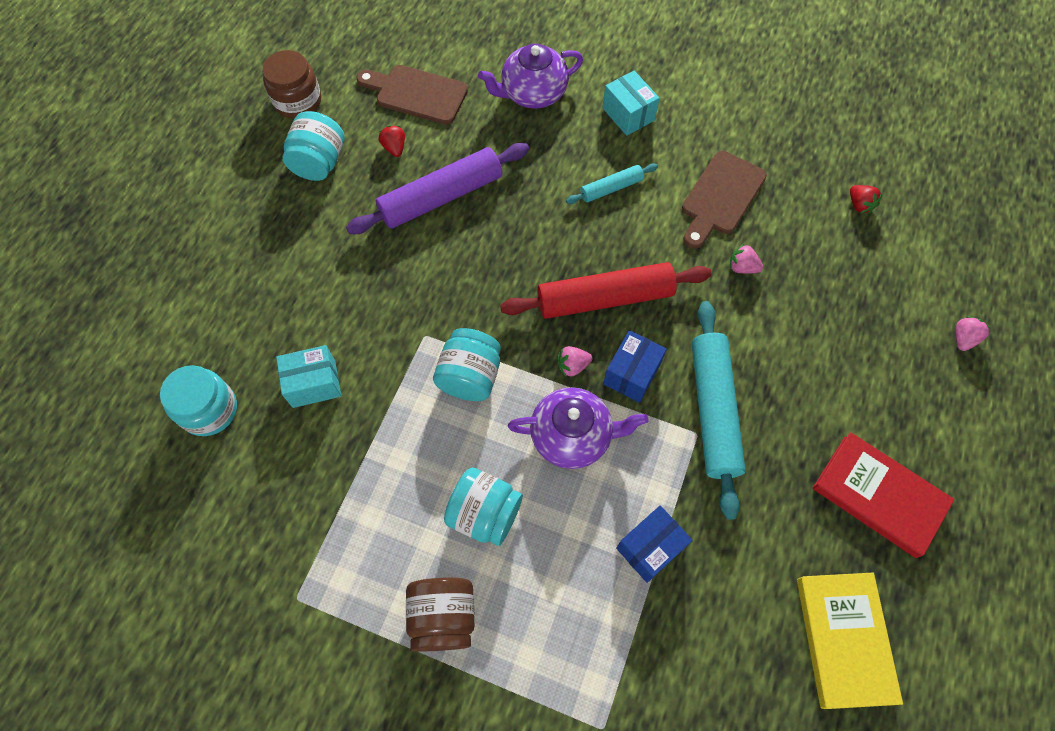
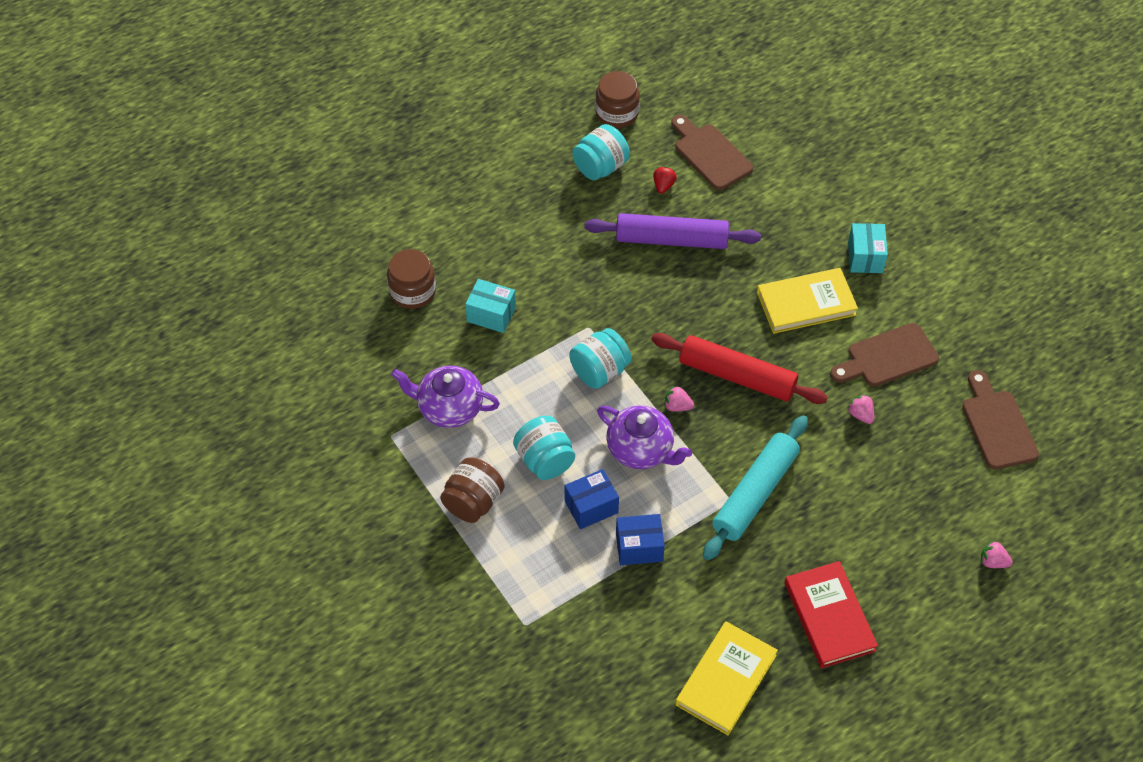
camera: 35 degrees right, 10 degrees down
(209, 410) = (412, 291): turquoise jar -> brown jar
(533, 93) = (801, 201): purple teapot -> purple teapot (449, 408)
(611, 188) = (806, 303): turquoise rolling pin -> yellow book
(632, 374) = (715, 436): blue box -> blue box (591, 507)
(859, 205) = (997, 425): red strawberry -> brown cutting board
(963, 338) = (993, 562): pink strawberry -> pink strawberry turned 135 degrees counterclockwise

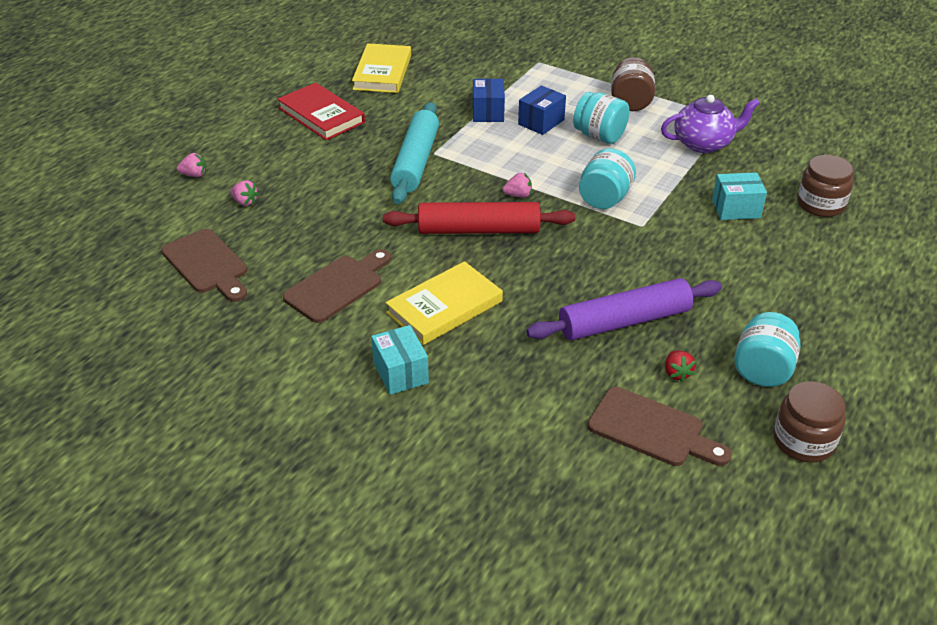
camera: 155 degrees right, 15 degrees down
(639, 547) = (488, 112): blue box -> blue box turned 60 degrees counterclockwise
(641, 449) = (528, 161): purple teapot -> none
(860, 415) = (346, 235): pink strawberry -> pink strawberry (245, 202)

